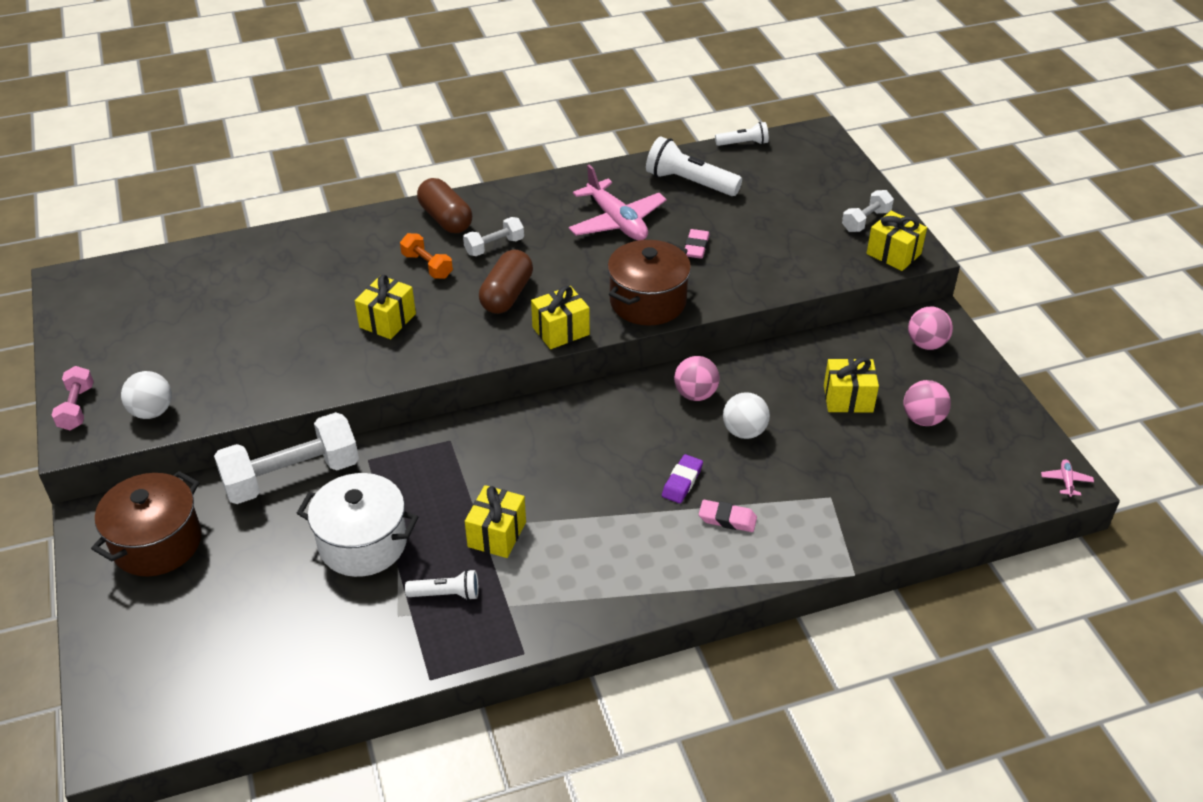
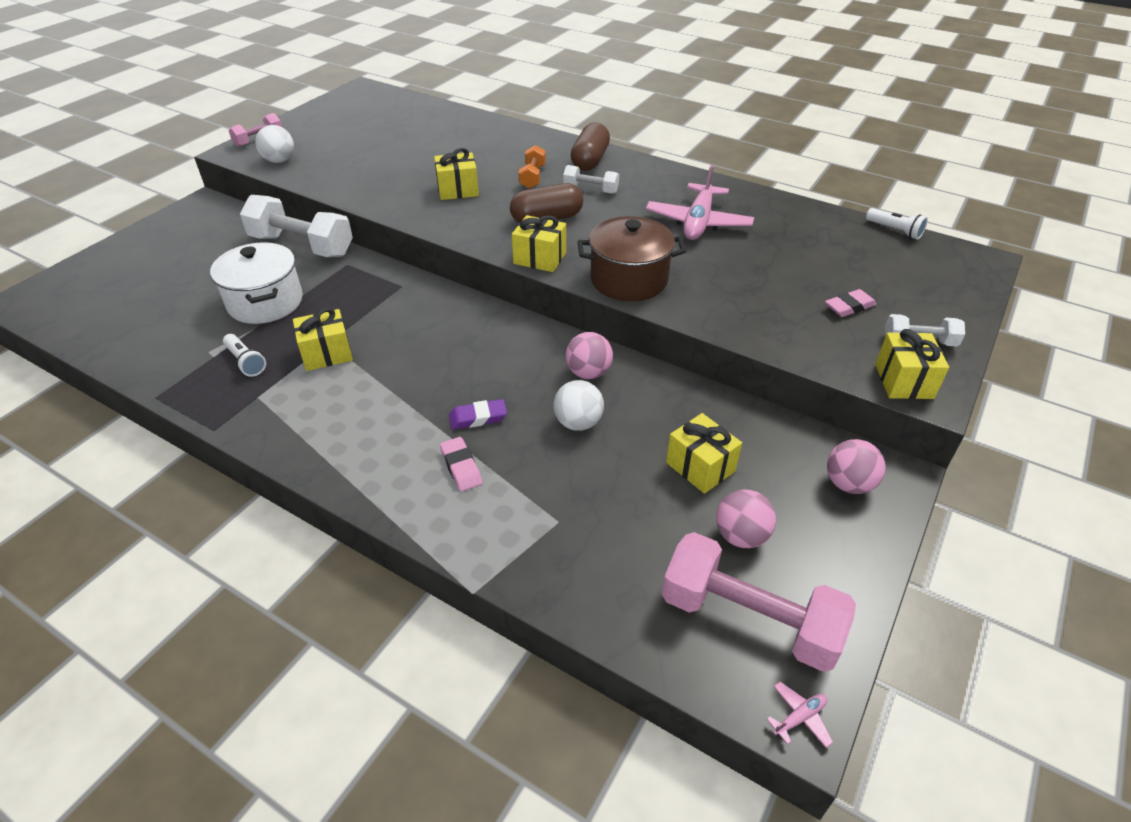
camera: 50 degrees right, 0 degrees up
(157, 543) = (200, 232): brown pot -> none
(689, 182) = (800, 230): white flashlight -> none
(696, 247) = (729, 270): pink eraser -> pink eraser (849, 307)
(986, 457) = (749, 618): none -> pink dumbbell

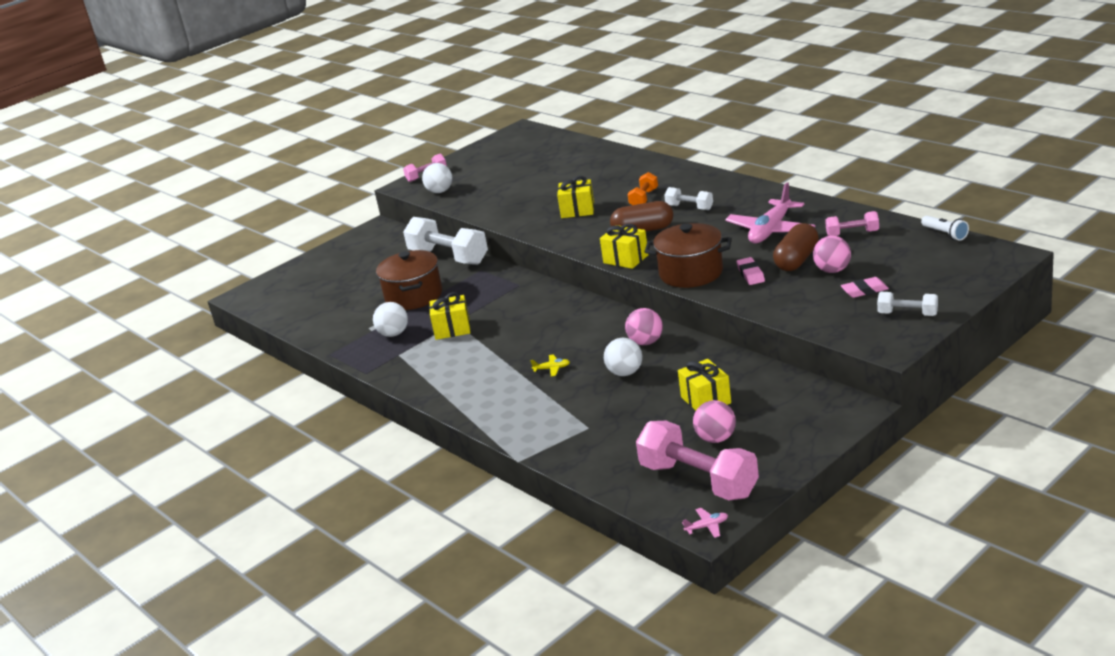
camera: 20 degrees right, 15 degrees down
(246, 362) = (394, 334): white flashlight -> white ball
(265, 302) = (414, 296): white pot -> brown pot
(461, 467) = (530, 396): pink eraser -> pink eraser (750, 274)
(478, 418) = (552, 369): purple eraser -> yellow plane
(590, 160) = (699, 184): brown capsule -> brown capsule (796, 260)
(793, 228) = (852, 234): none -> pink dumbbell
(848, 484) = (815, 412): pink ball -> pink ball (832, 270)
(903, 381) = (875, 339): yellow gift -> none

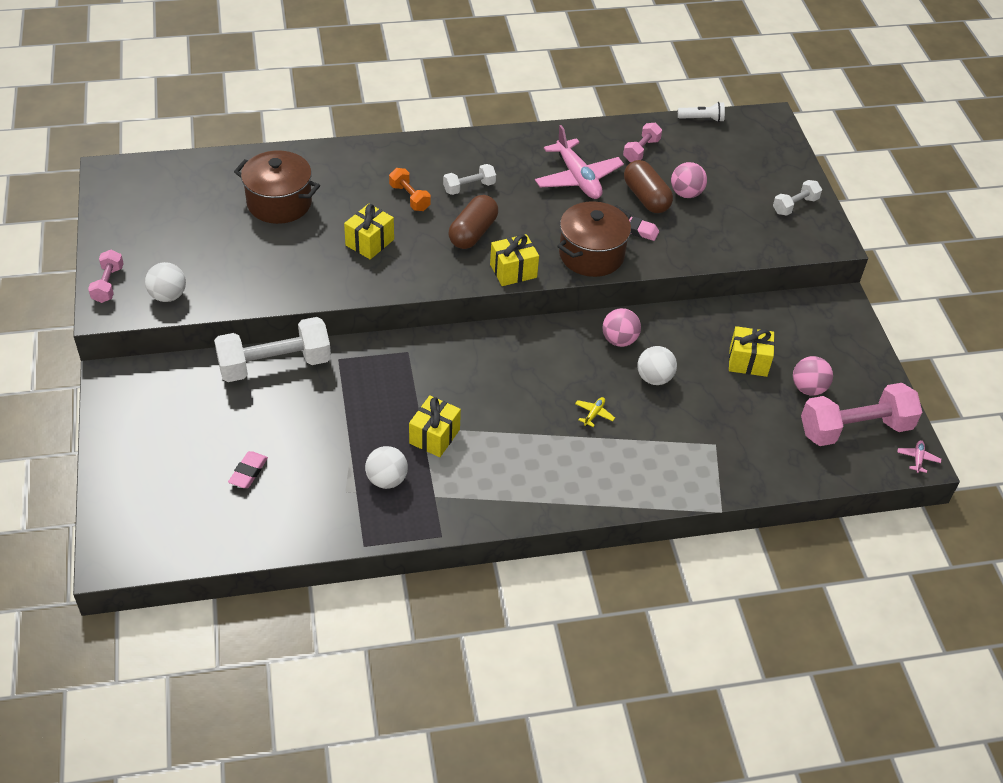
camera: 65 degrees left, 20 degrees up
(414, 296) = (325, 428): brown pot -> brown pot (279, 203)
(864, 291) = (737, 200): pink eraser -> pink eraser (248, 472)

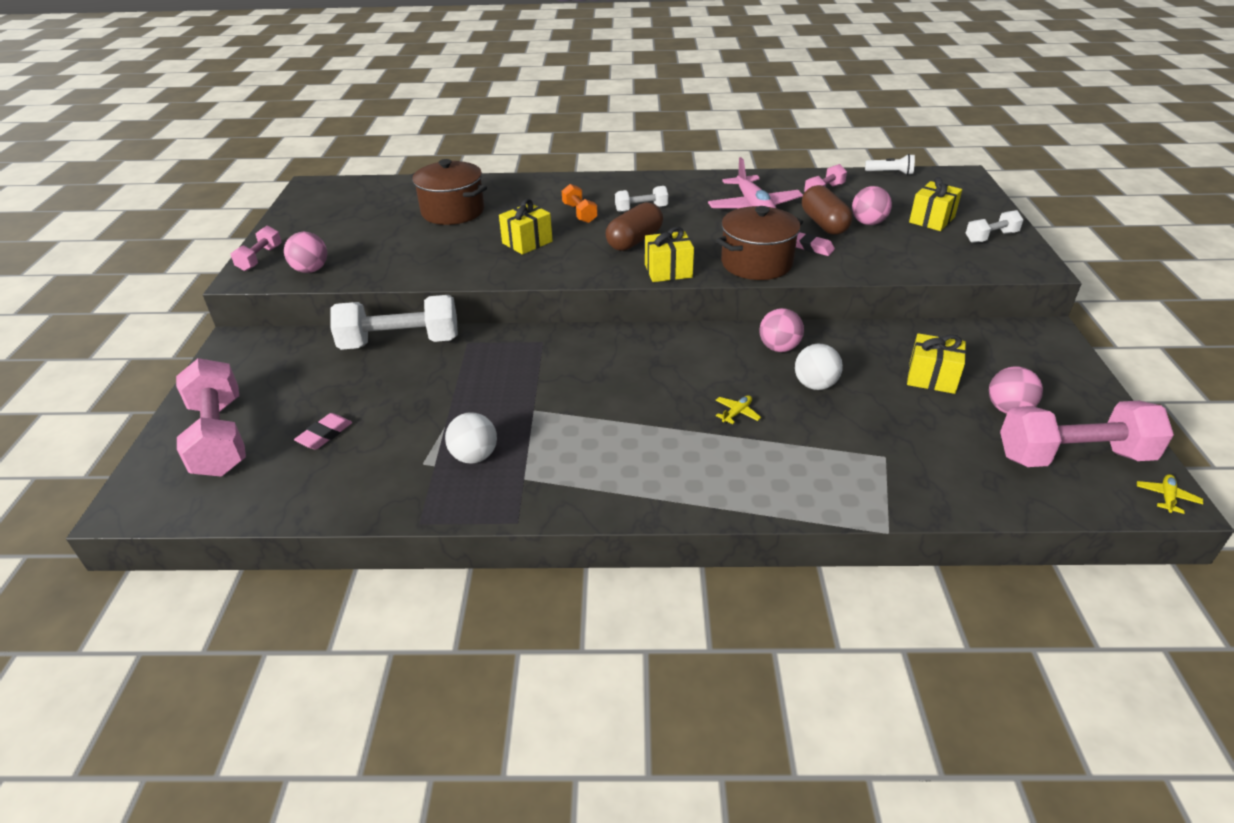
camera: 15 degrees right, 10 degrees down
(154, 485) = (219, 437): none -> pink dumbbell
(168, 296) = (311, 270): white ball -> pink ball
(434, 436) = (544, 419): yellow gift -> yellow gift (932, 220)
(917, 459) = (1166, 497): pink plane -> yellow plane

